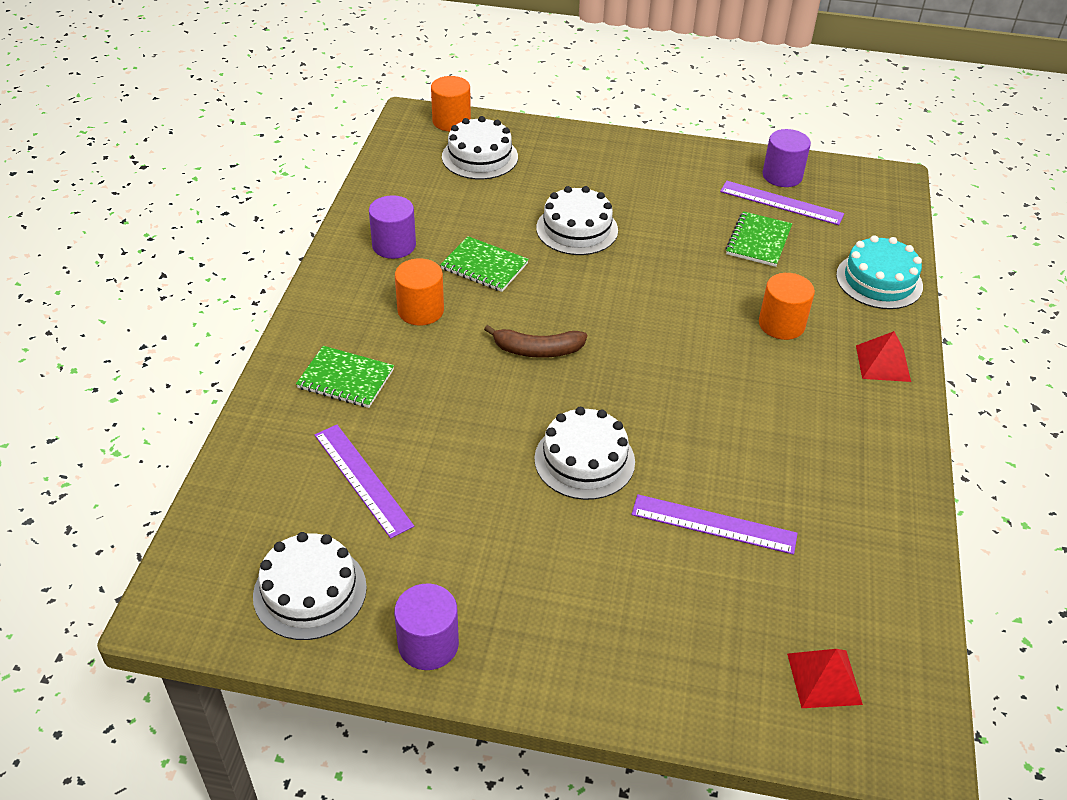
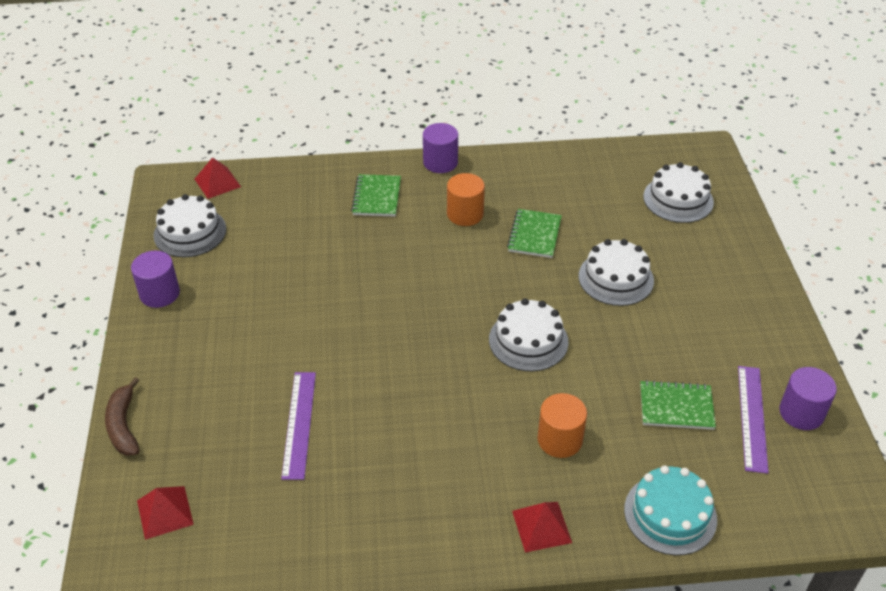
camera: 75 degrees right, 0 degrees up
(212, 543) = (217, 182): none -> red pyramid
(362, 479) = (287, 229): purple ruler -> none
(394, 245) = (532, 182): purple cylinder -> purple cylinder (440, 162)
(451, 121) = (717, 171): orange cylinder -> none
(537, 350) = (450, 286): brown banana -> brown banana (123, 425)
(584, 460) = (341, 336): white cake -> white cake (528, 340)

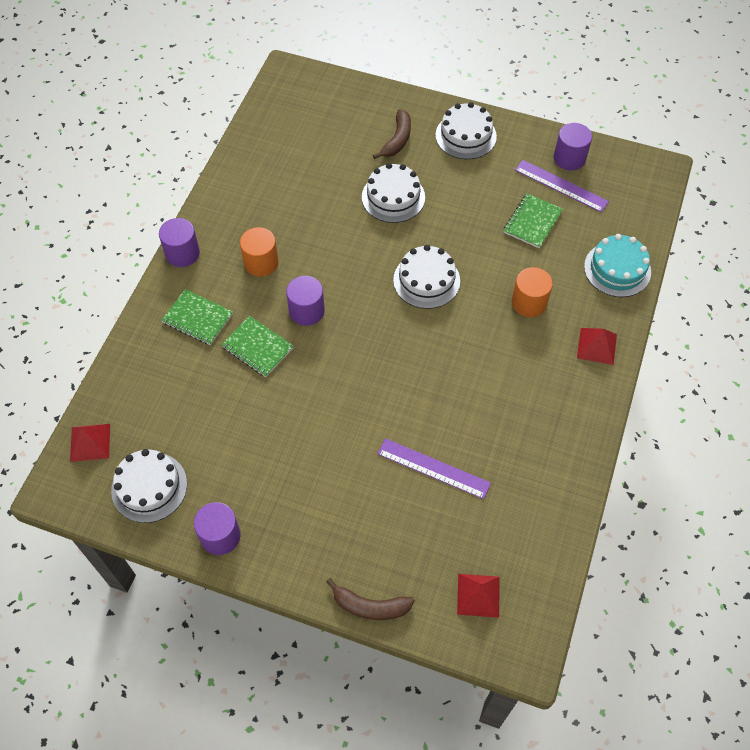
camera: 65 degrees left, 15 degrees up
(430, 264) = (306, 311): none -> purple cylinder
(534, 235) = (315, 226): green notebook -> green notebook (257, 347)
(678, 199) = (332, 118): white cake -> white cake (466, 136)
(694, 256) = (397, 140): none -> brown banana

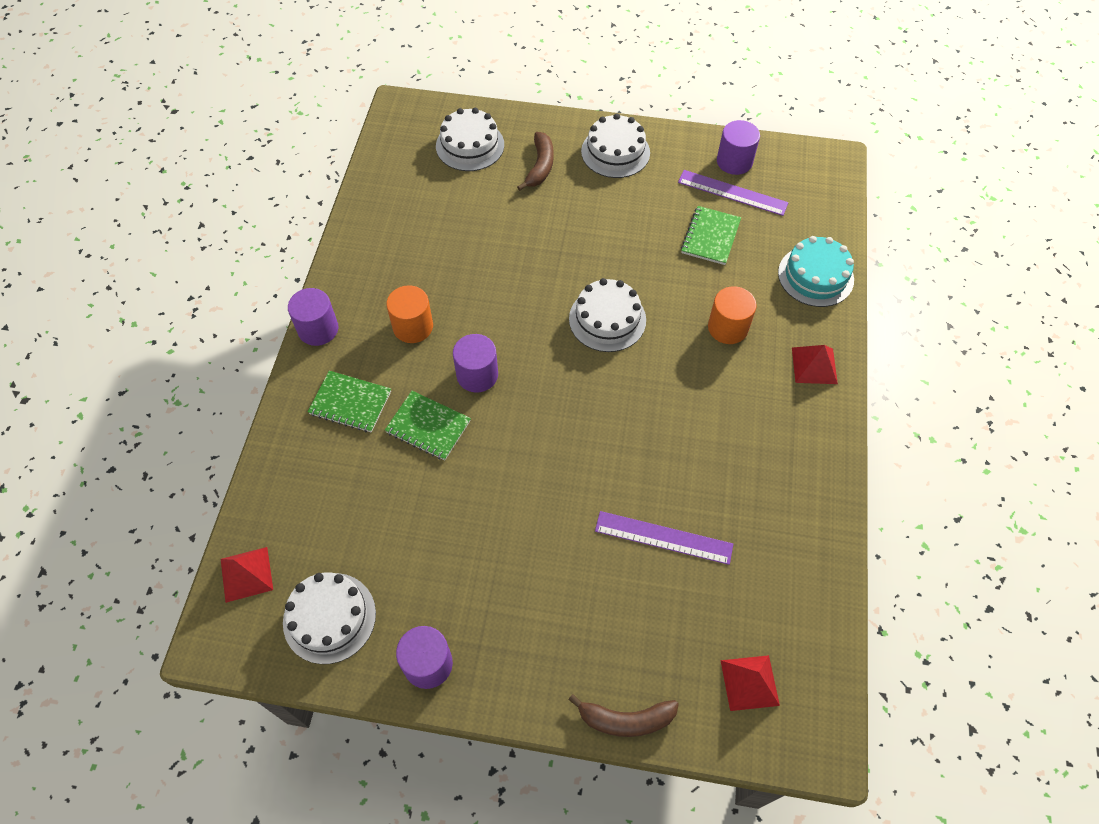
camera: 10 degrees left, 0 degrees up
(393, 197) = (549, 231): white cake -> white cake (470, 145)

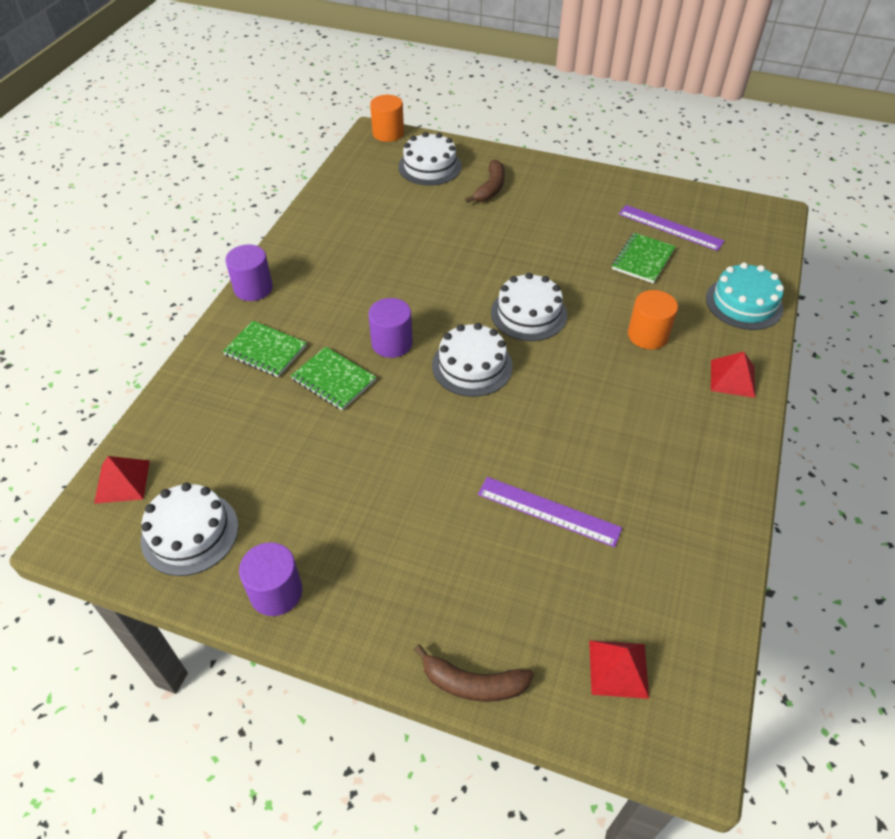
camera: 10 degrees right, 10 degrees down
(413, 326) = (341, 297): orange cylinder -> orange cylinder (388, 133)
(615, 152) = (563, 185): white cake -> white cake (472, 366)
(734, 161) = (676, 204): purple cylinder -> none

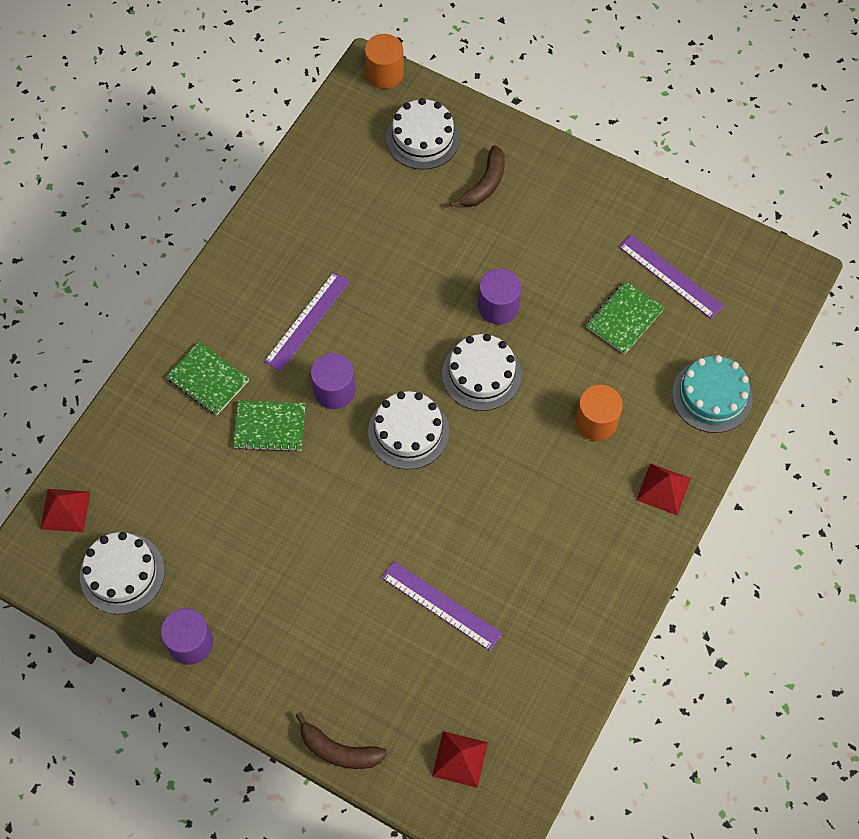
camera: 10 degrees right, 15 degrees up
(253, 288) = (204, 295): purple cylinder -> purple cylinder (498, 307)
(333, 380) = (270, 427): green notebook -> green notebook turned 45 degrees counterclockwise
(355, 295) = (307, 321): none -> purple ruler

